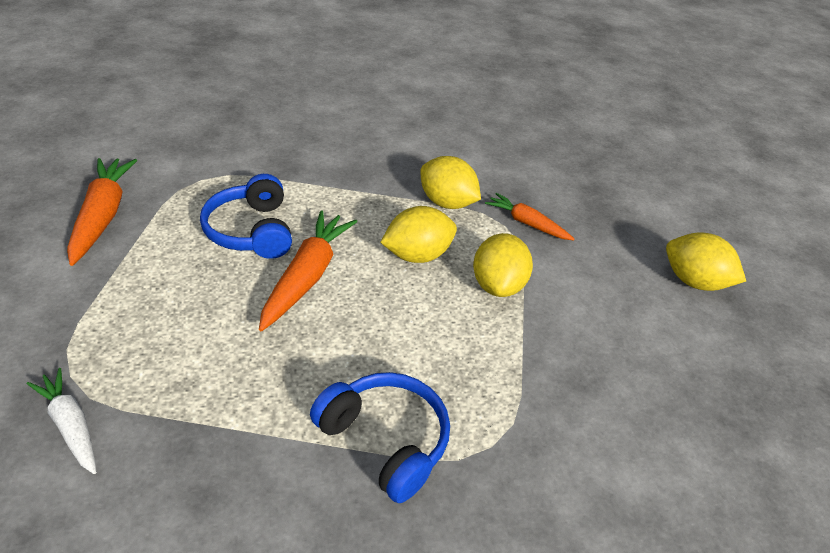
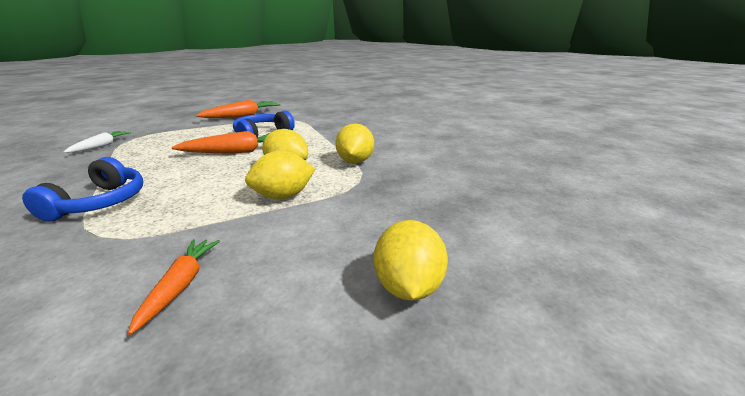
camera: 60 degrees right, 15 degrees down
(527, 223) = (373, 187): orange carrot -> orange carrot (180, 285)

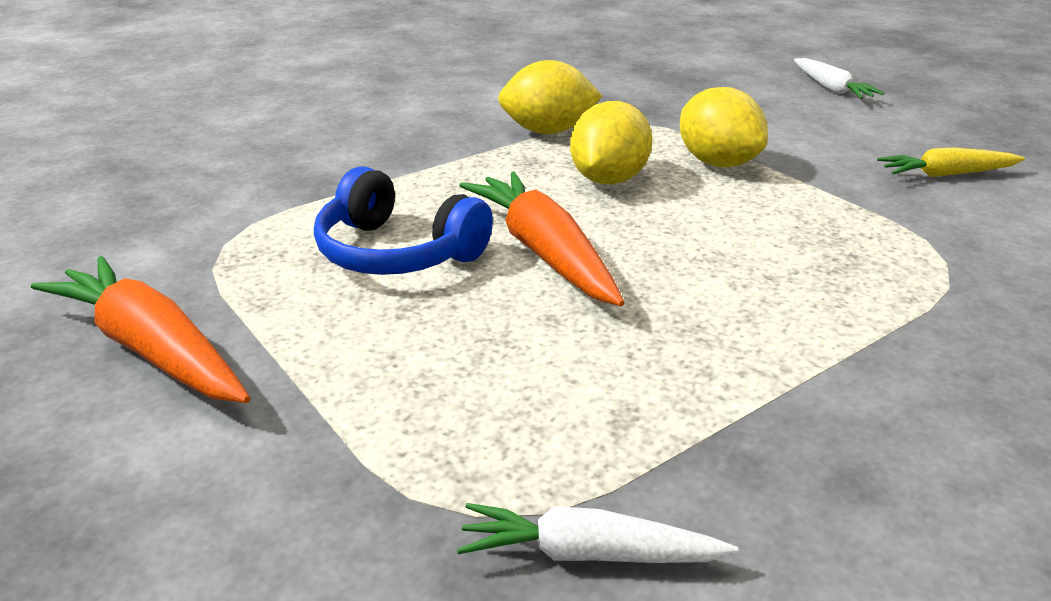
camera: 100 degrees left, 5 degrees up
(100, 203) = (881, 316): blue headphones -> none
(180, 285) = (946, 174): orange carrot -> yellow carrot
(408, 287) = (831, 88): yellow lemon -> white carrot

